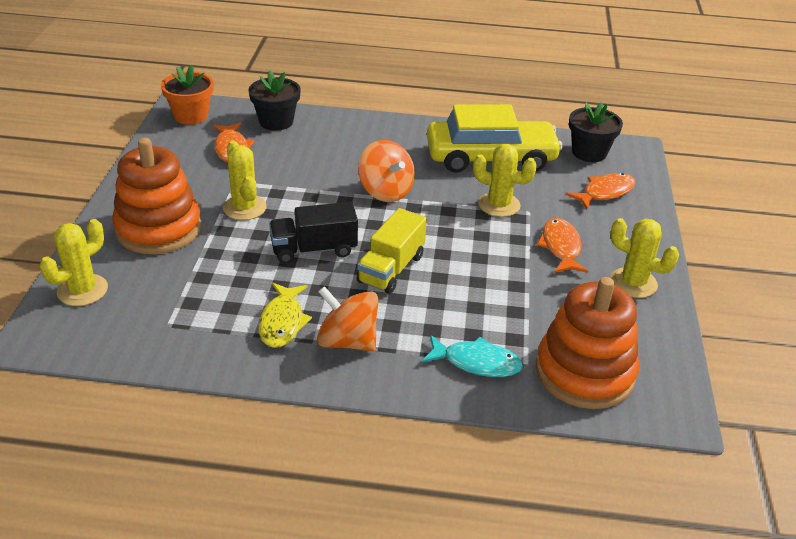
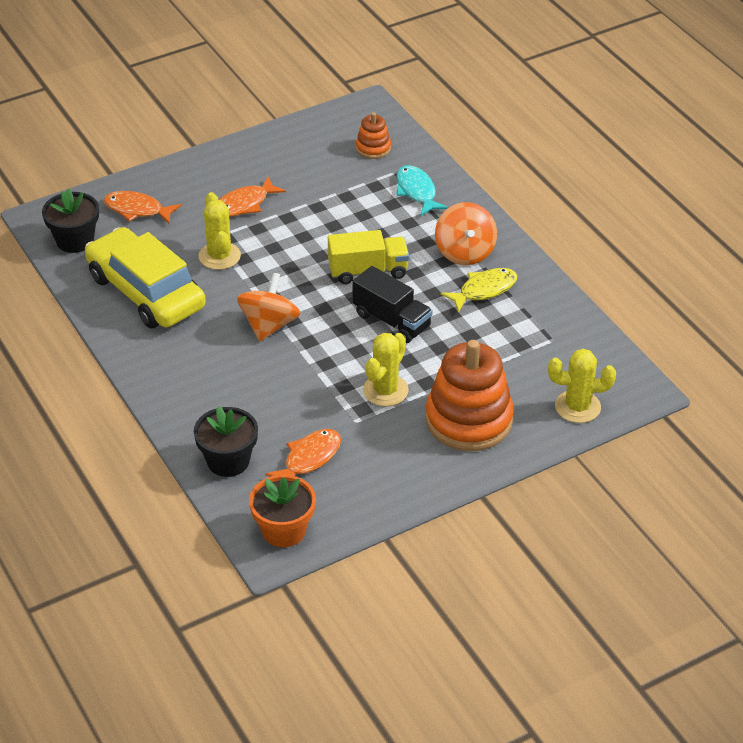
camera: 125 degrees left, 5 degrees up
(584, 372) = (373, 148): orange stacking toy -> orange stacking toy, size x0.48
(633, 283) = (252, 158): yellow cactus -> none

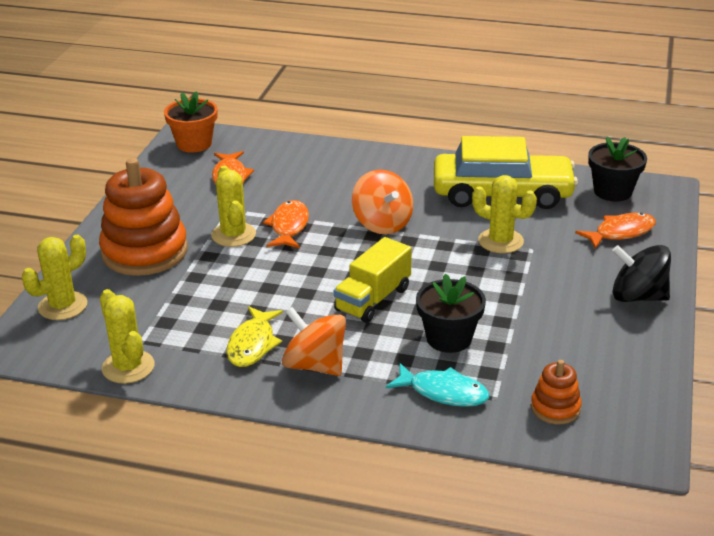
camera: 135 degrees right, 10 degrees down
(215, 168) = (638, 296): none -> black spinning top
(228, 461) = (280, 151): black flower pot -> black flower pot (449, 338)
(244, 204) = (558, 285): orange fish -> orange fish (288, 227)
(392, 320) = (297, 277): black truck -> none
(579, 325) = (128, 367): none -> yellow cactus

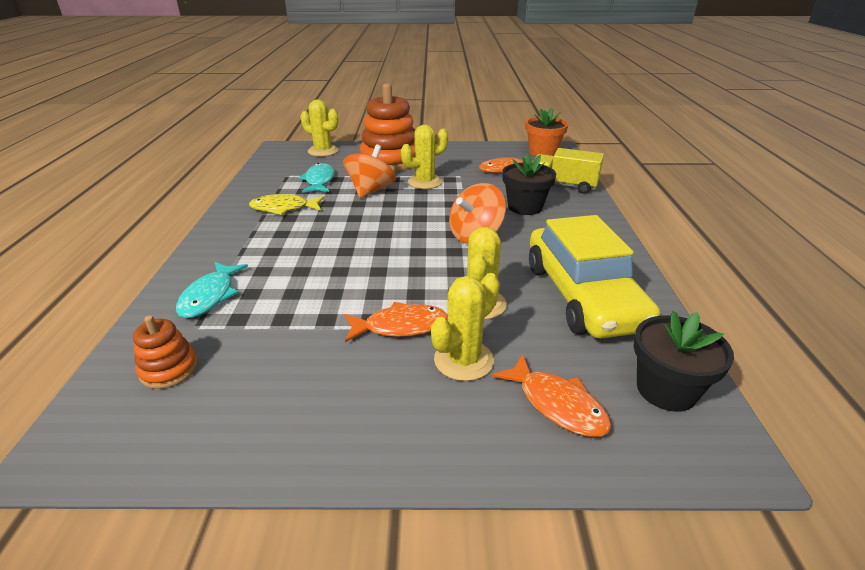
camera: 75 degrees right, 0 degrees up
(128, 367) = (259, 177): yellow cactus -> yellow cactus (463, 360)
(178, 313) = (319, 180): none -> turquoise fish
(288, 227) = (447, 198): orange fish -> orange fish (400, 326)
(315, 365) = (256, 234): orange spinning top -> orange spinning top (371, 191)
(373, 299) = (351, 246): yellow truck -> yellow truck (563, 185)
(449, 338) = (294, 290): black flower pot -> black flower pot (525, 207)
(638, 296) = (399, 431): black spinning top -> none

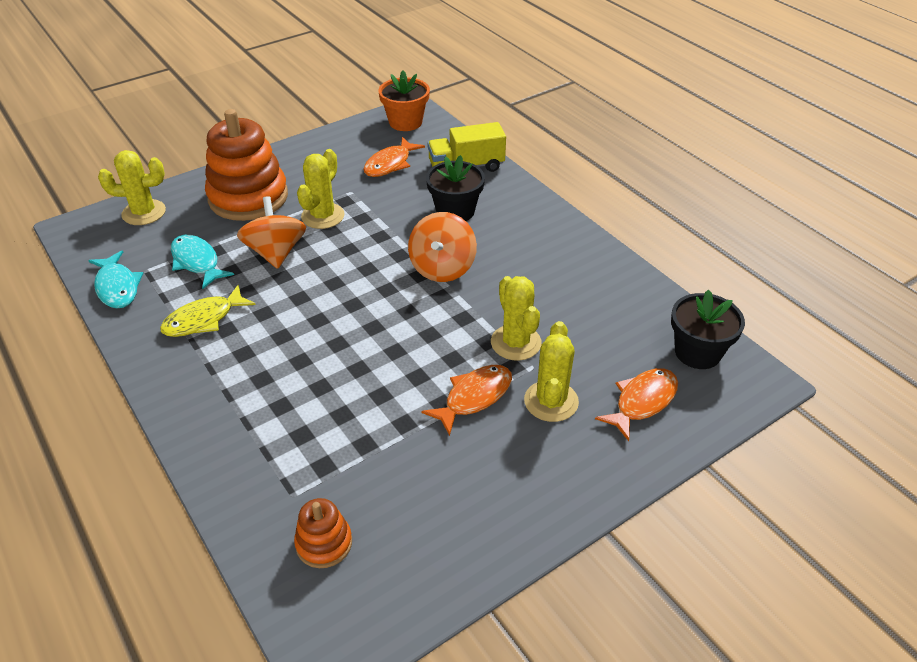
camera: 35 degrees left, 10 degrees up
(210, 296) = (264, 459): turquoise fish -> turquoise fish (117, 287)
(557, 404) = (642, 402): orange fish -> orange fish turned 60 degrees counterclockwise
(583, 296) = (585, 295): yellow car -> none

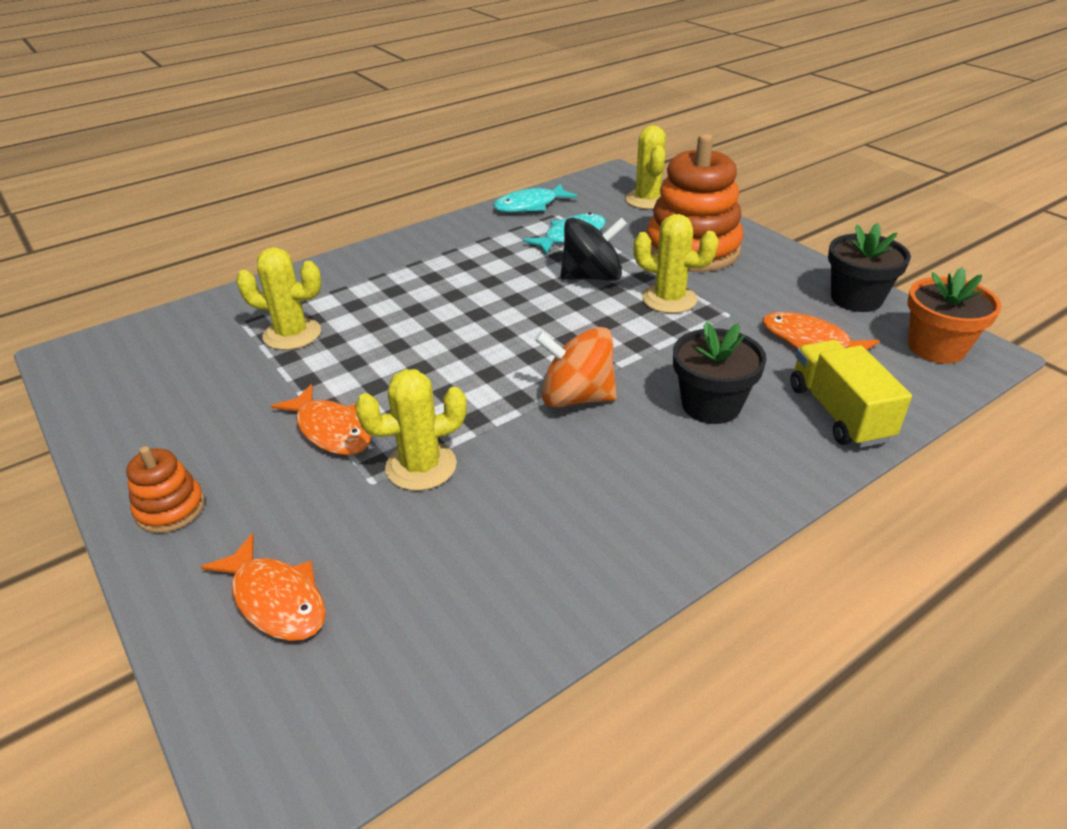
camera: 90 degrees right, 5 degrees down
(204, 319) = (482, 251): yellow fish -> none
(276, 253) = (592, 277): orange spinning top -> black spinning top
(324, 543) = (179, 343): orange stacking toy -> orange stacking toy (170, 509)
(551, 401) = (305, 498): yellow cactus -> yellow cactus (292, 334)
(697, 352) = (366, 693): black flower pot -> black flower pot (856, 299)

